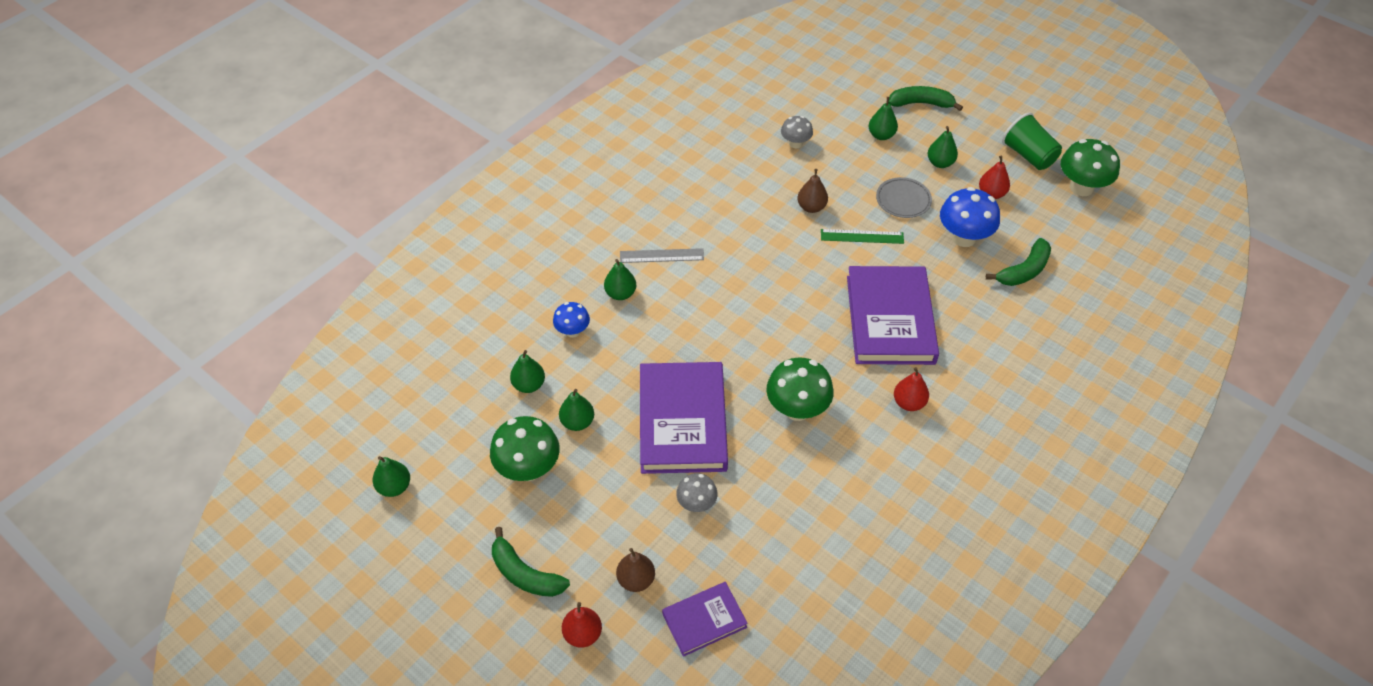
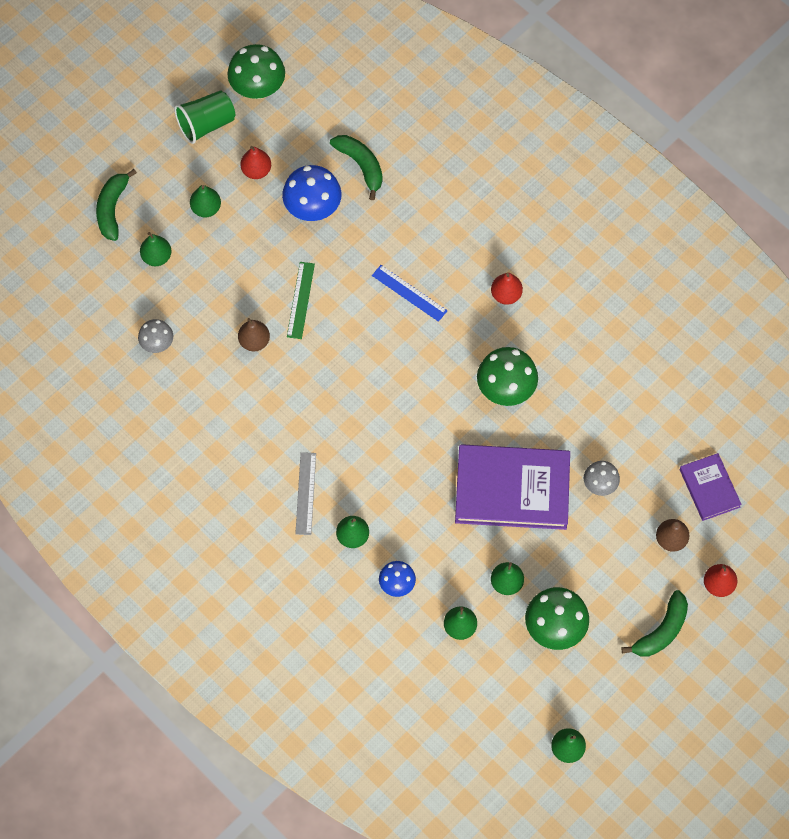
camera: 85 degrees left, 15 degrees up
(890, 319) = (409, 293): purple book -> blue ruler
(903, 200) = (255, 253): grey plate -> none

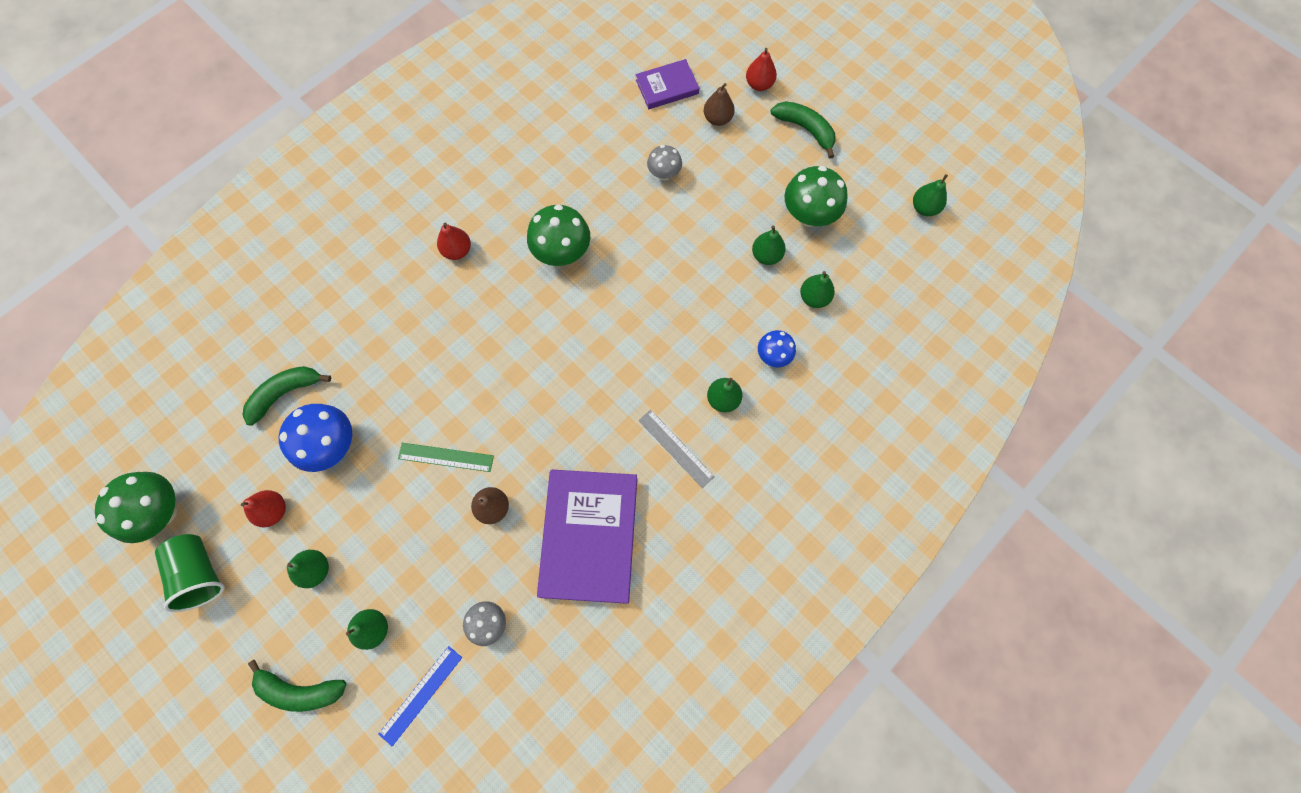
camera: 90 degrees left, 5 degrees up
(305, 493) = (675, 448): grey ruler -> grey ruler turned 45 degrees clockwise
(409, 293) = (447, 343): blue ruler -> blue ruler (421, 695)
(512, 489) = (669, 249): purple book -> purple book (589, 536)

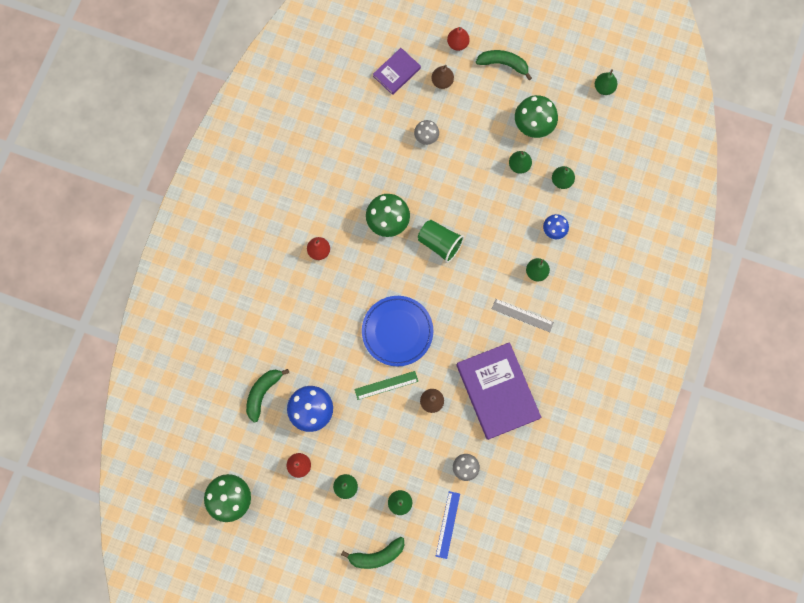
camera: 25 degrees left, 5 degrees up
(200, 573) = (277, 521): green cup -> green cup (439, 243)
(499, 394) = (397, 331): none -> blue plate

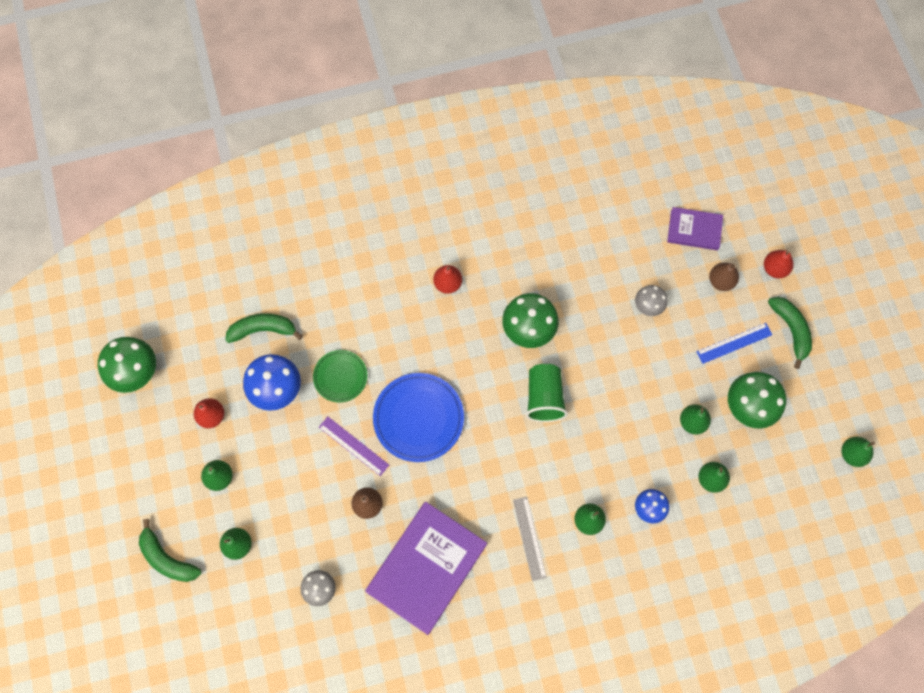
camera: 55 degrees right, 5 degrees down
(333, 363) = (340, 377): none -> green plate
(386, 385) = (354, 446): green ruler -> purple ruler
(448, 524) = (246, 612): blue ruler -> blue ruler (734, 343)

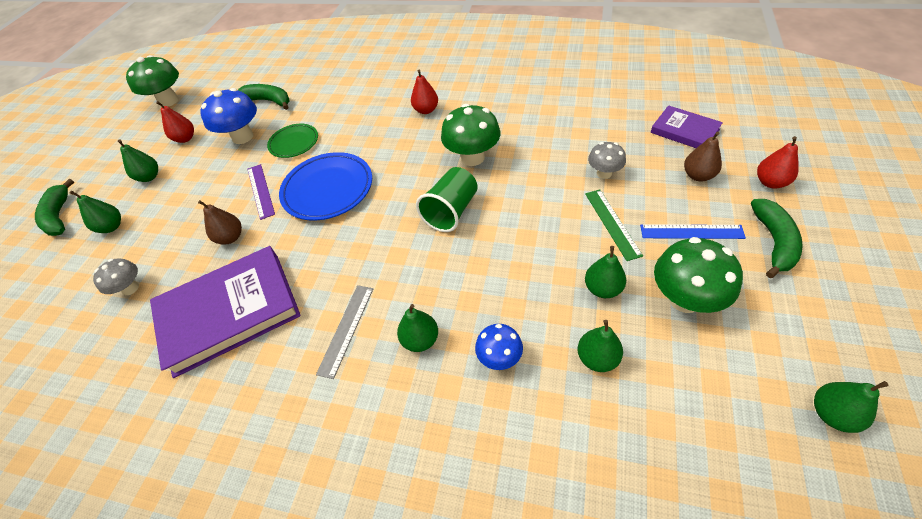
camera: 35 degrees right, 20 degrees down
(675, 358) = (612, 223): none -> green ruler

